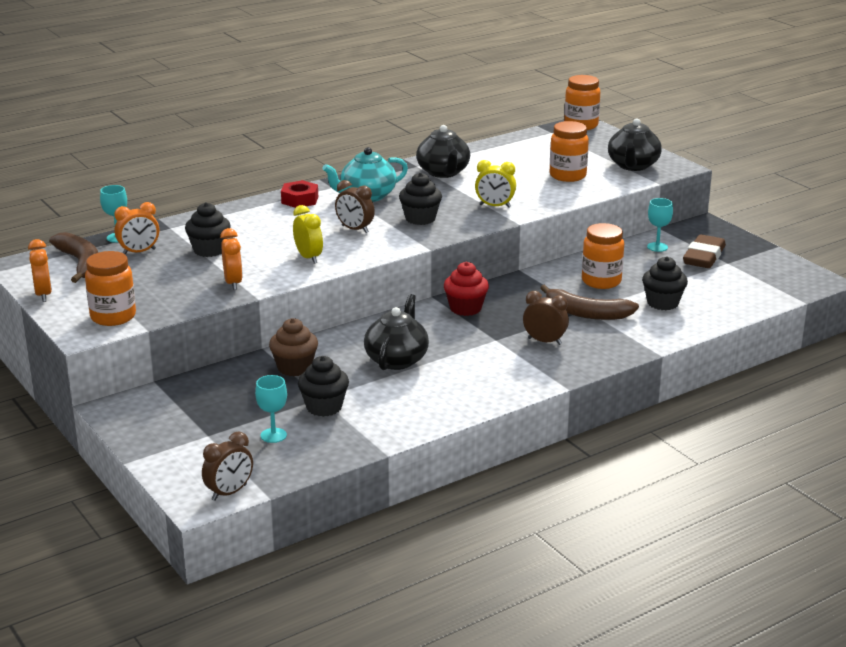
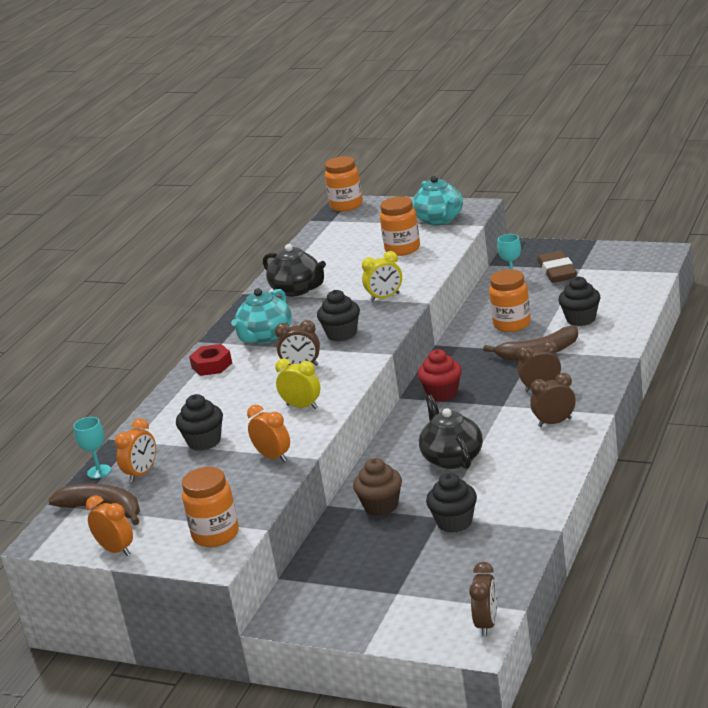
camera: 30 degrees left, 0 degrees up
(273, 435) = (450, 564): turquoise goblet -> none
(513, 372) = (554, 422): none -> brown clock
(633, 166) = (440, 220): black teapot -> turquoise teapot

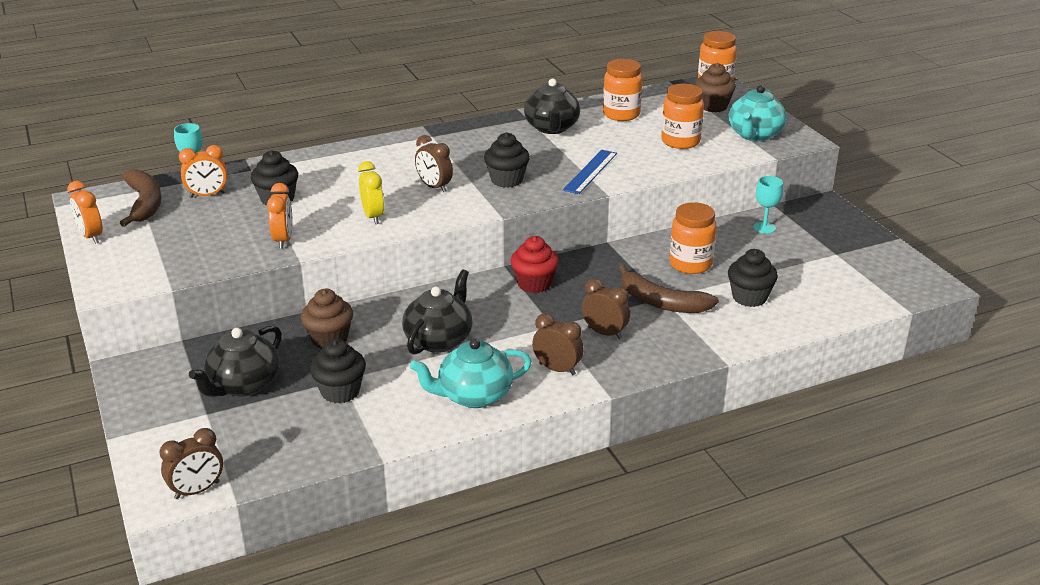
camera: 40 degrees right, 5 degrees up
(116, 550) = (91, 236): orange clock -> orange clock turned 150 degrees clockwise
(212, 365) = (393, 148): red nut -> none
(215, 535) = (145, 269): orange jar -> orange jar (621, 114)
(265, 336) = (462, 149): turquoise teapot -> turquoise teapot (473, 395)
(376, 218) = (713, 106): none -> brown cupcake
(384, 565) = (243, 385): none -> black teapot
(385, 297) = (590, 171): yellow clock -> blue ruler
(557, 271) = (812, 244): brown eraser -> none

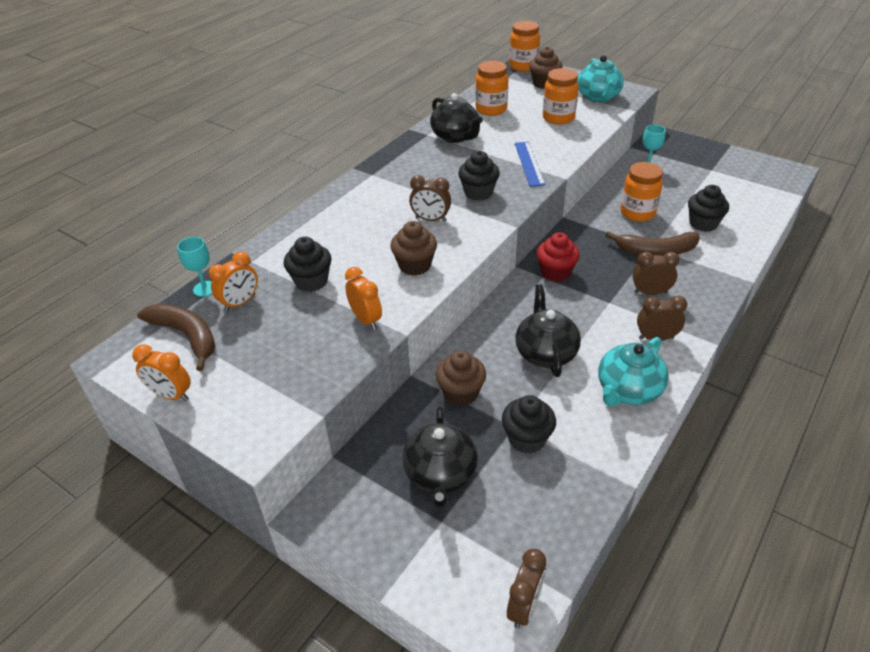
camera: 30 degrees left, 10 degrees up
(373, 216) = (415, 265): yellow clock -> brown cupcake

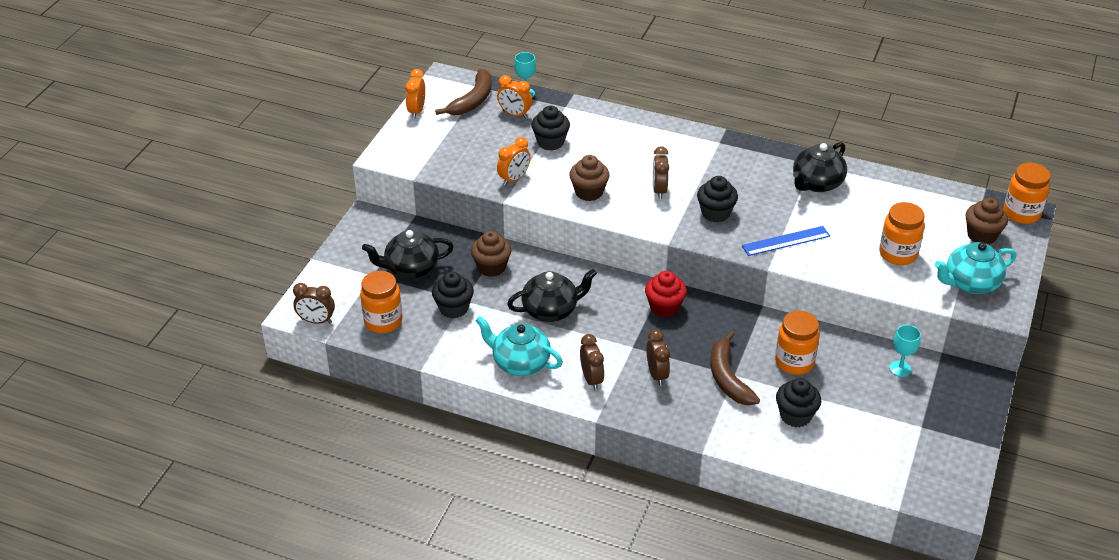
camera: 75 degrees right, 0 degrees up
(491, 109) = (891, 201): orange jar -> orange jar (383, 321)

